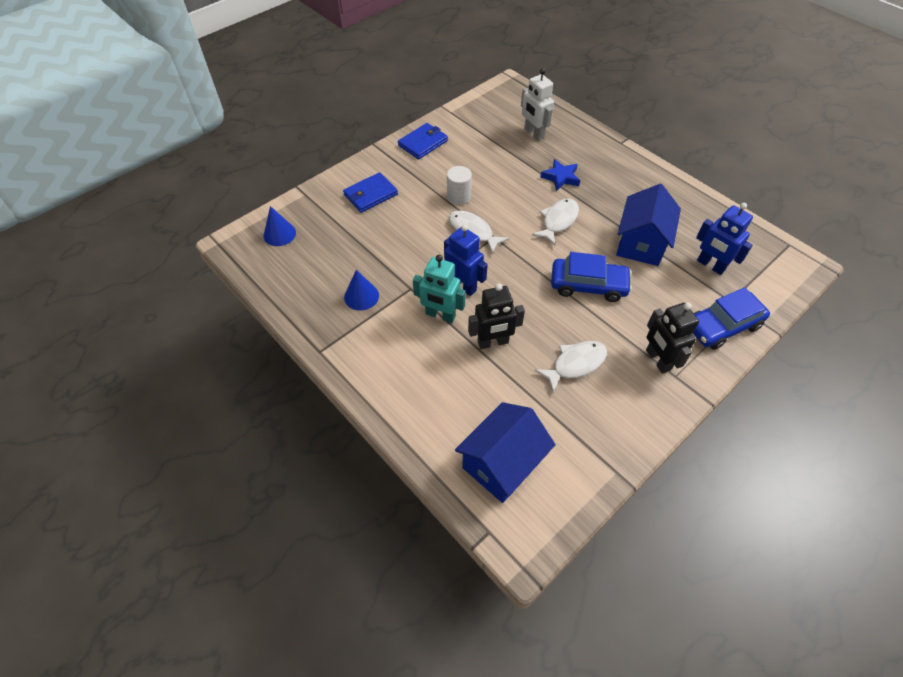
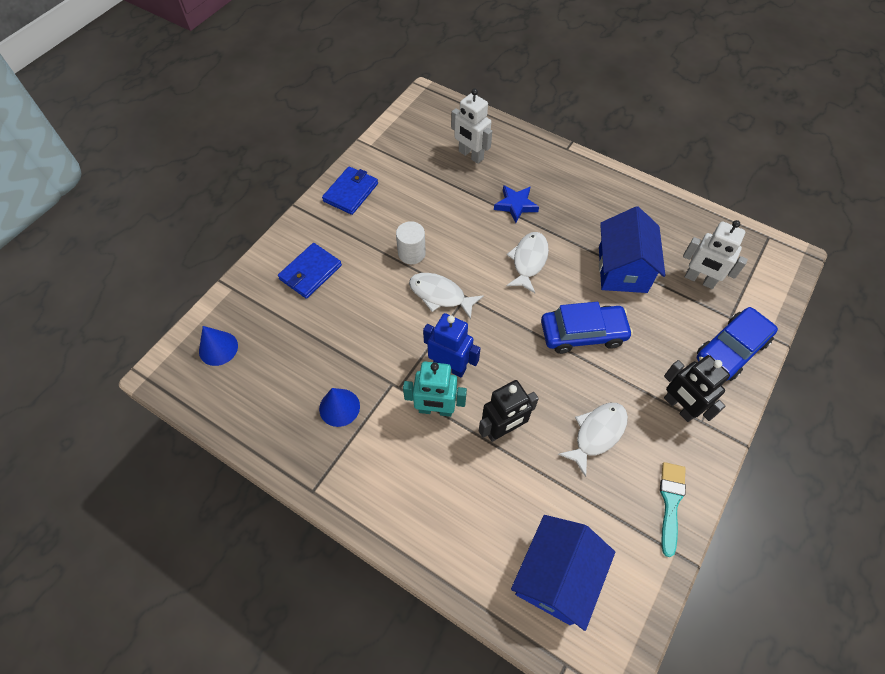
camera: 15 degrees left, 5 degrees up
(625, 432) = (670, 502): none -> turquoise brush
(710, 265) = (699, 280): blue robot -> white robot

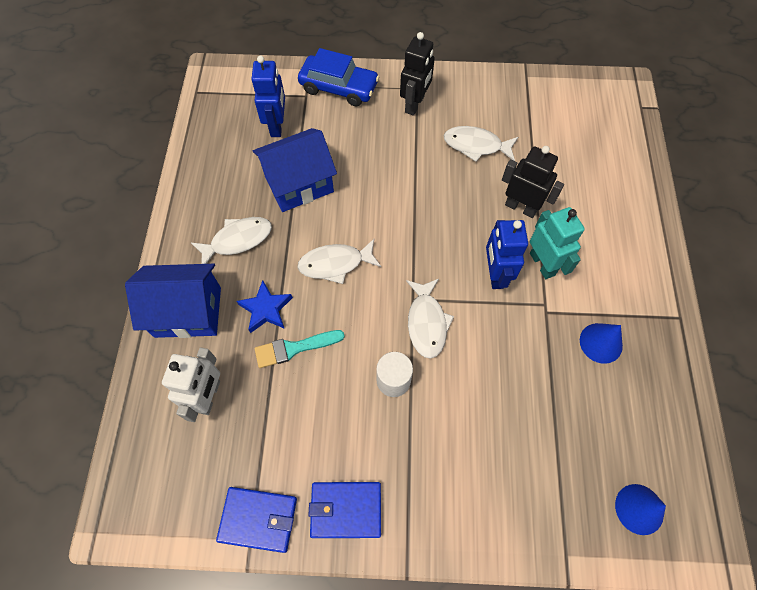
camera: 120 degrees left, 5 degrees up
(310, 272) = (486, 476): blue wallet -> blue wallet (258, 519)
(555, 576) = (597, 131): blue house -> blue house (188, 312)
(583, 333) = (390, 188): blue car -> none
(586, 210) = (238, 240): none -> white fish
(670, 502) = (494, 88): turquoise brush -> turquoise brush (294, 348)
(699, 280) = (277, 126): white robot -> blue robot

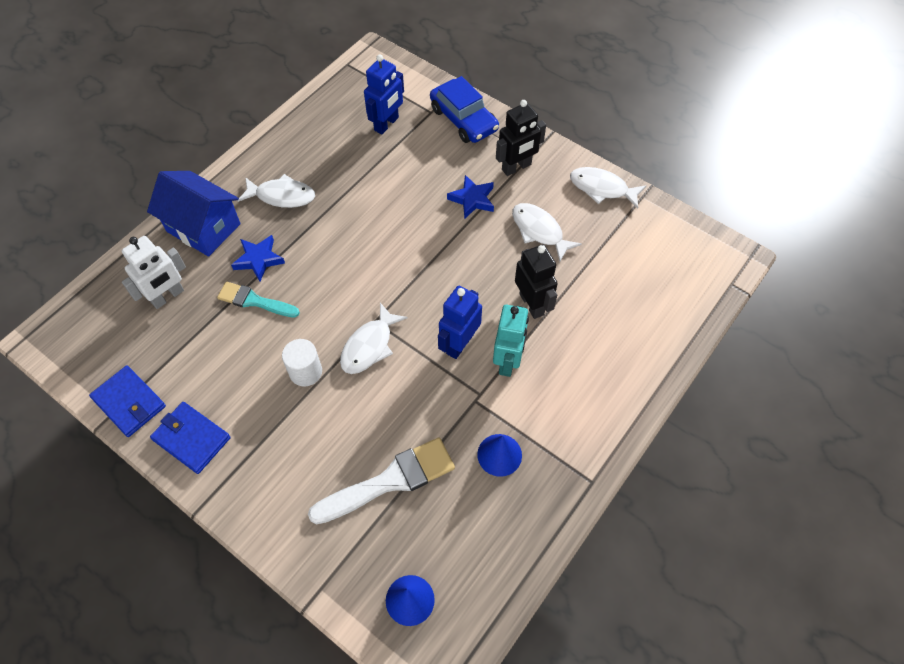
camera: 35 degrees right, 5 degrees down
(299, 184) = (364, 180): blue house -> none
(335, 264) = (338, 257): white fish -> white fish (602, 188)
(403, 150) = (472, 199): none -> blue star
(540, 423) = (390, 481): none -> white brush

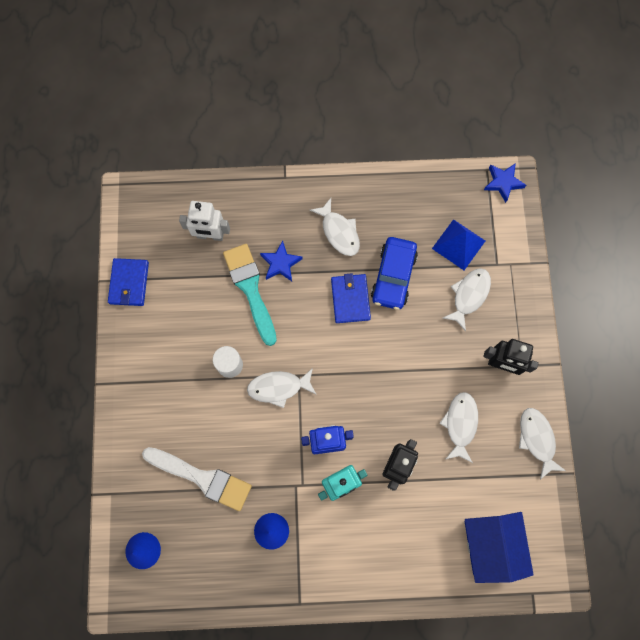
camera: 50 degrees right, 15 degrees up
(191, 438) = (136, 339): blue wallet -> blue wallet (350, 299)
(203, 227) = (274, 208): blue house -> blue house (490, 544)
(254, 301) = (250, 289): turquoise brush -> turquoise brush, size x1.57
(386, 124) = (458, 244): blue robot -> blue pyramid
(436, 147) = (469, 295): none -> white fish
(464, 119) = (511, 292): blue car -> blue car (393, 276)
(472, 199) = (446, 357): blue star -> blue star (503, 183)

